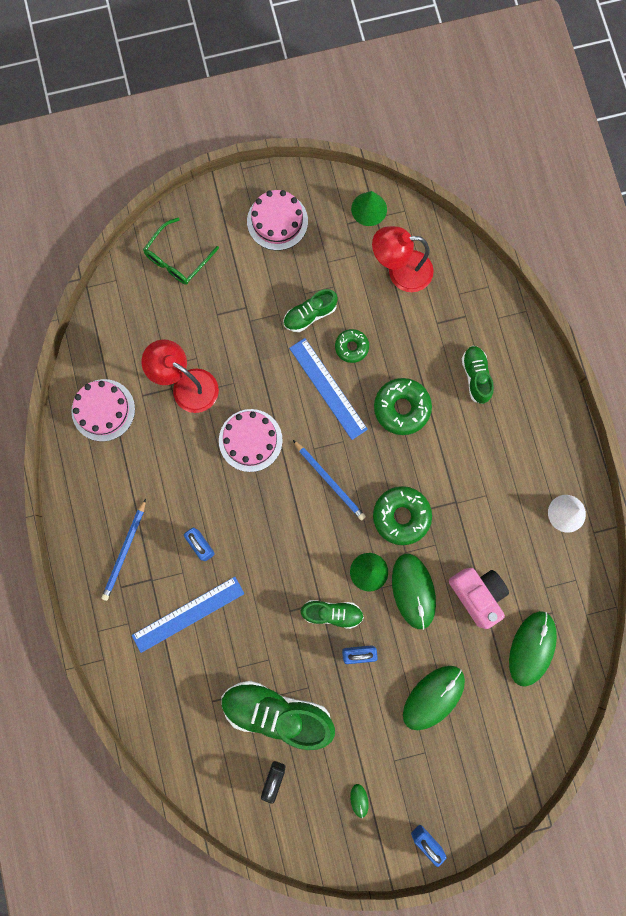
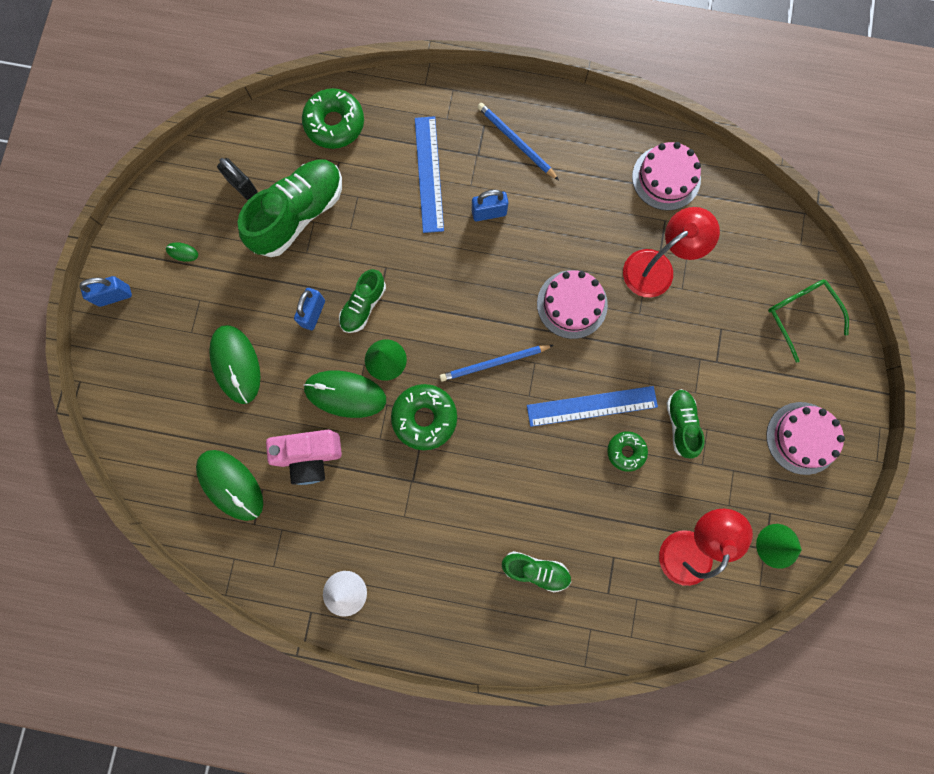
camera: 115 degrees right, 0 degrees up
(401, 408) = (536, 473): green donut -> green donut (334, 124)

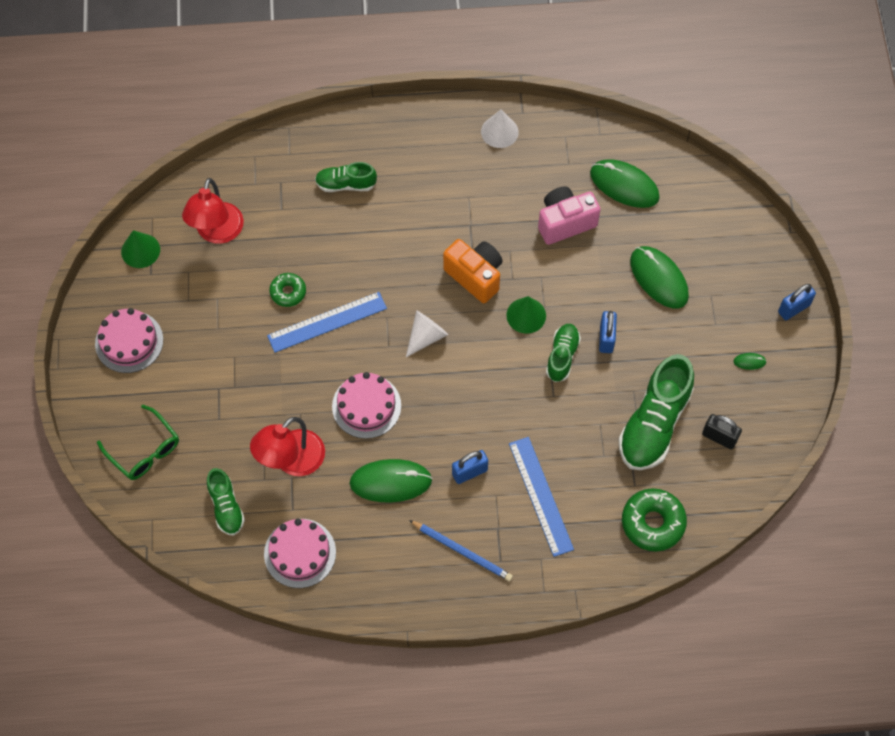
camera: 165 degrees right, 15 degrees down
(345, 394) = (552, 278): green mouse -> green mouse (390, 482)
(424, 418) = (475, 276): green donut -> orange camera
(494, 363) = (426, 336): blue pencil -> white cone
(680, 424) = (243, 326): green shoe -> green shoe (226, 507)

